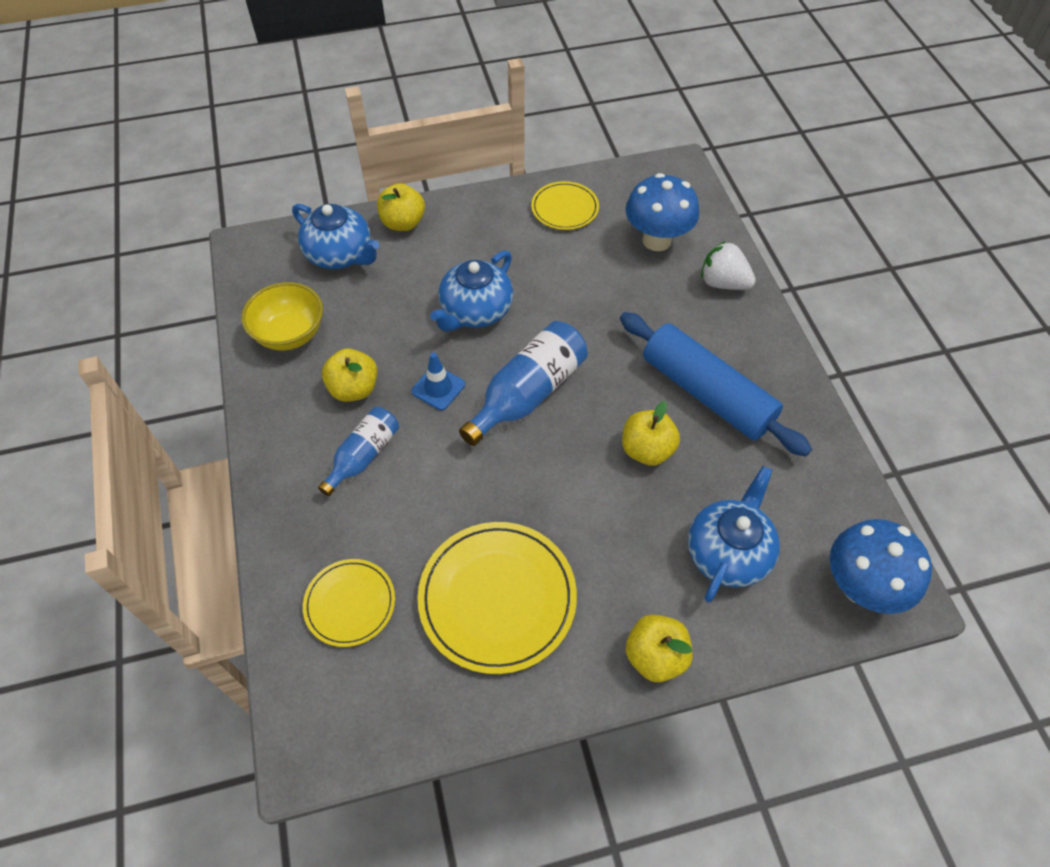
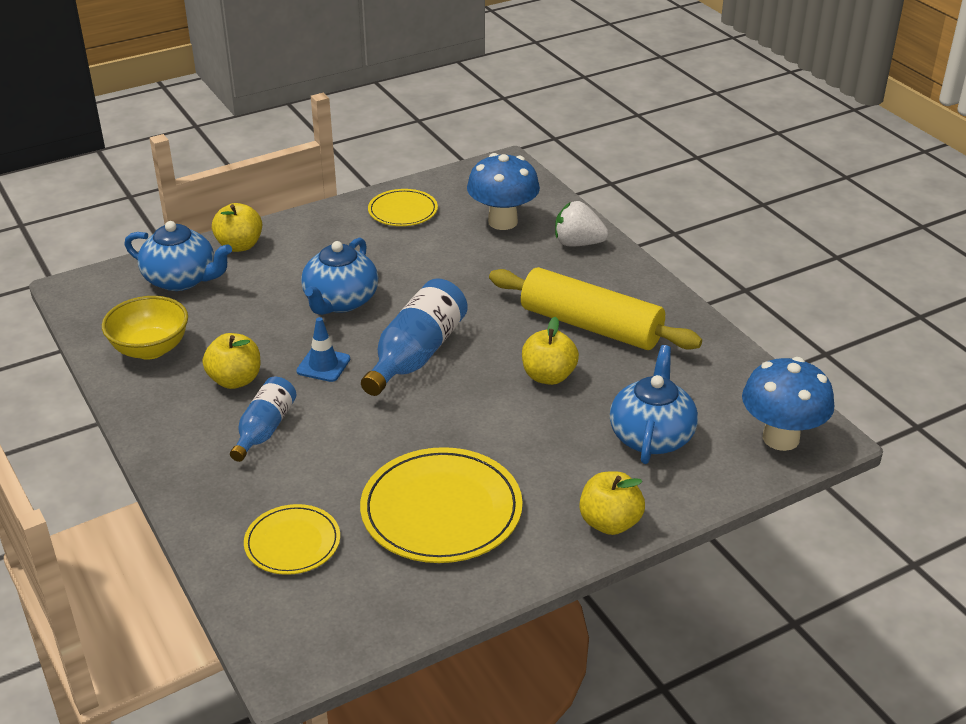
camera: 15 degrees left, 20 degrees down
(706, 393) = (590, 326): blue rolling pin -> yellow rolling pin

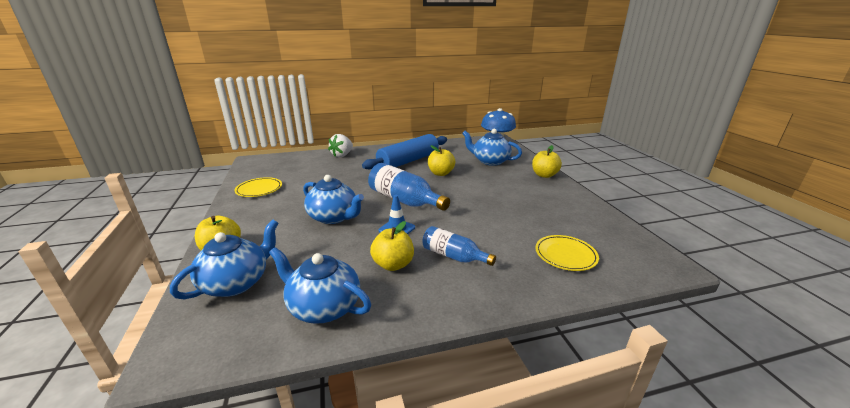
camera: 75 degrees left, 10 degrees down
(150, 349) = (324, 307): yellow bowl -> blue teapot
(441, 510) = (536, 208): yellow plate -> none
(502, 222) = (304, 167): blue mushroom -> none
(590, 326) = (408, 161): yellow rolling pin -> blue rolling pin

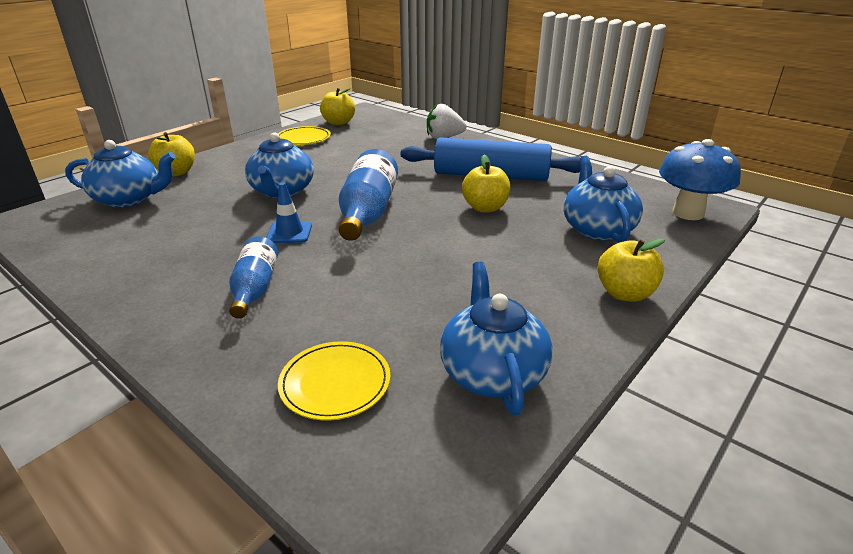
camera: 55 degrees right, 5 degrees up
(324, 307) = (110, 249): blue teapot -> blue teapot (492, 373)
(393, 264) = (208, 257): yellow apple -> yellow apple (338, 123)

